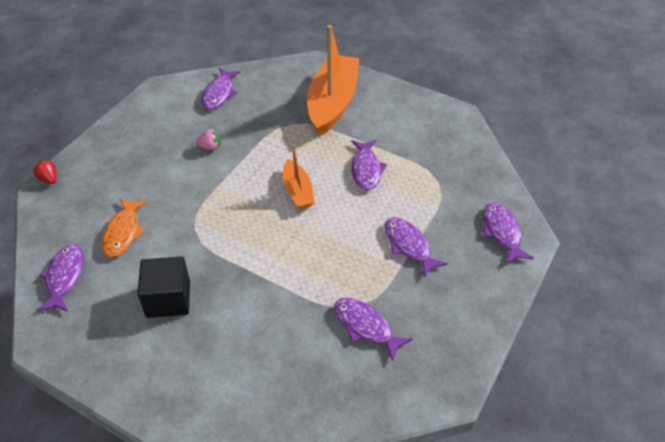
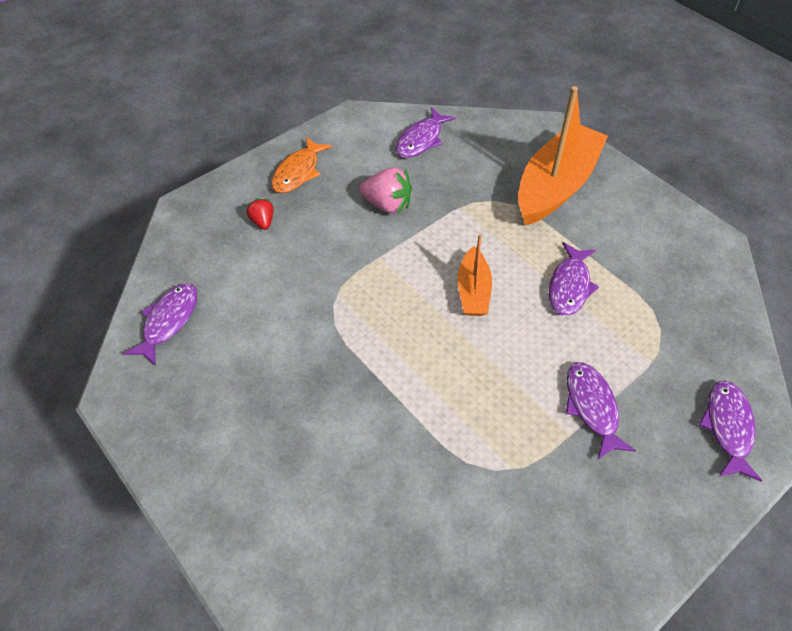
camera: 20 degrees right, 5 degrees up
(49, 179) = (195, 196): red strawberry -> red strawberry (263, 222)
(123, 232) = (251, 285): orange fish -> orange fish (298, 172)
(168, 299) = (271, 386): black cube -> none
(210, 147) = (387, 205): pink strawberry -> pink strawberry, size x1.70
(365, 326) = (498, 503): purple fish -> none

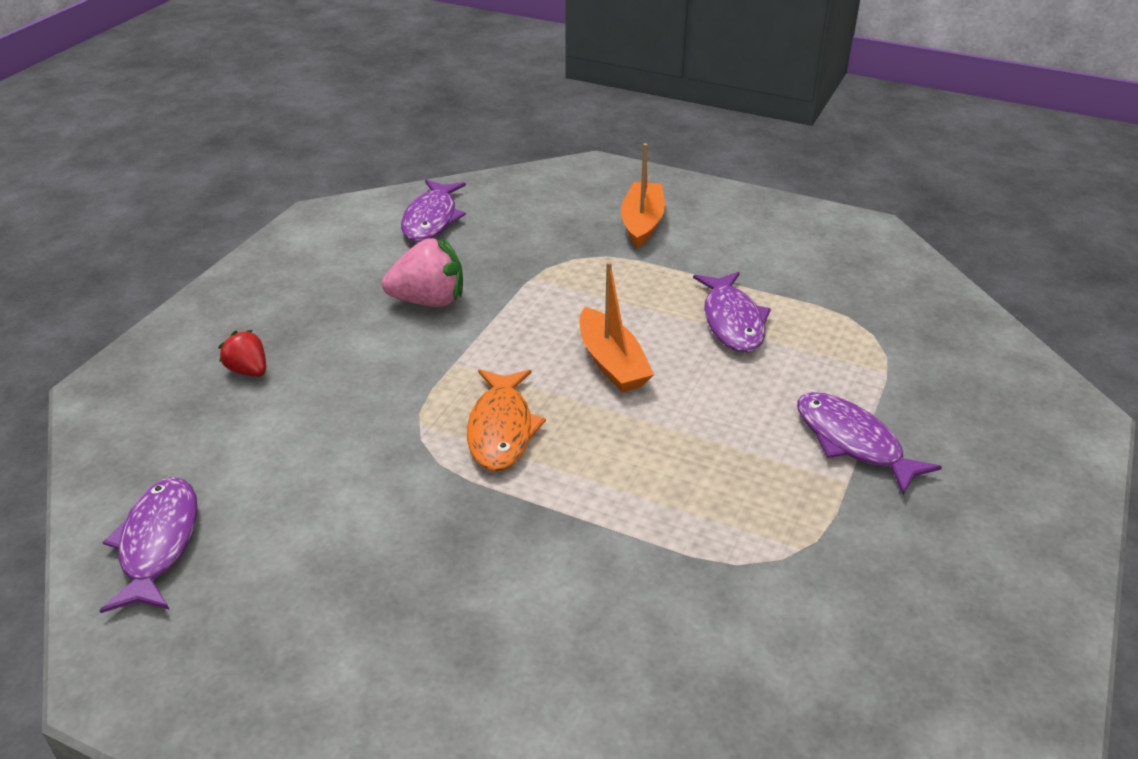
camera: 25 degrees left, 15 degrees down
(298, 172) = (270, 298): orange fish -> orange fish (501, 429)
(556, 185) = (642, 223): orange boat -> orange boat, size x0.52
(728, 427) = (1023, 409): purple fish -> none

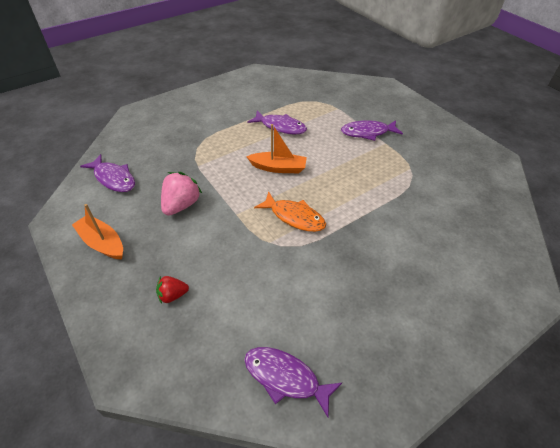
camera: 60 degrees left, 10 degrees up
(642, 223) = (193, 119): orange boat -> orange boat (102, 243)

